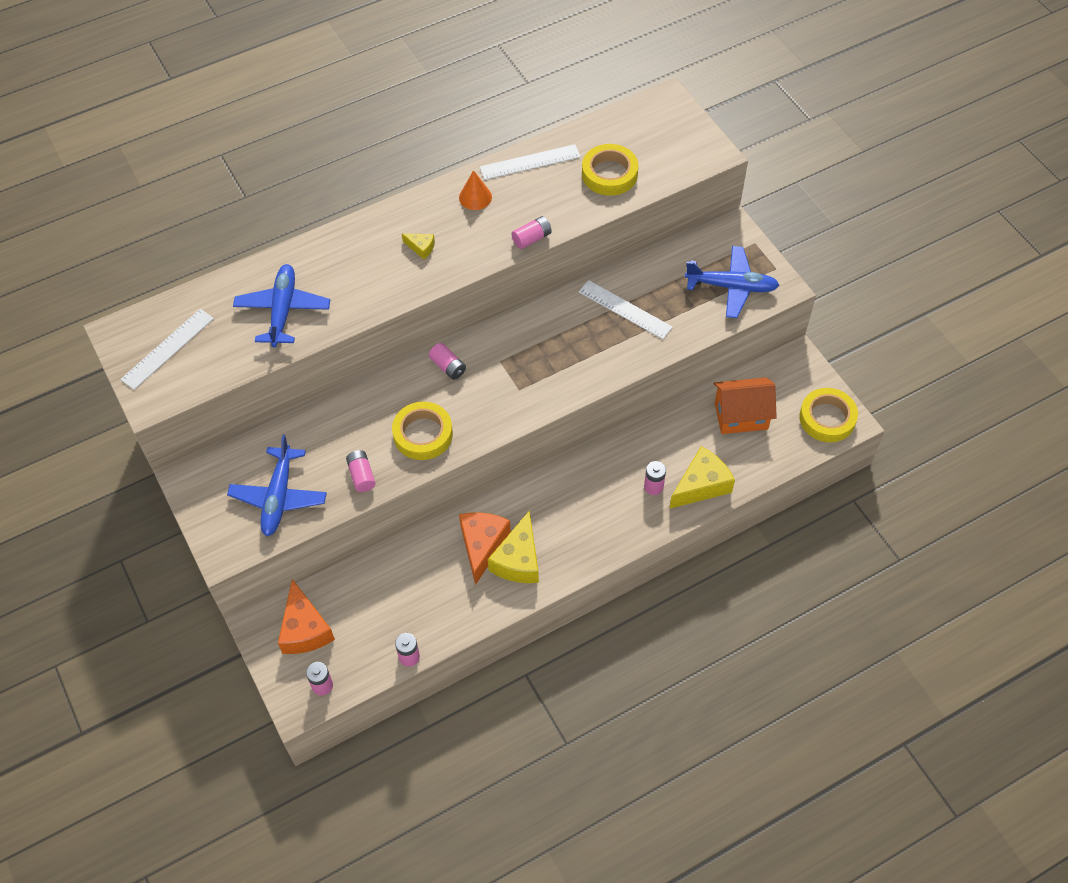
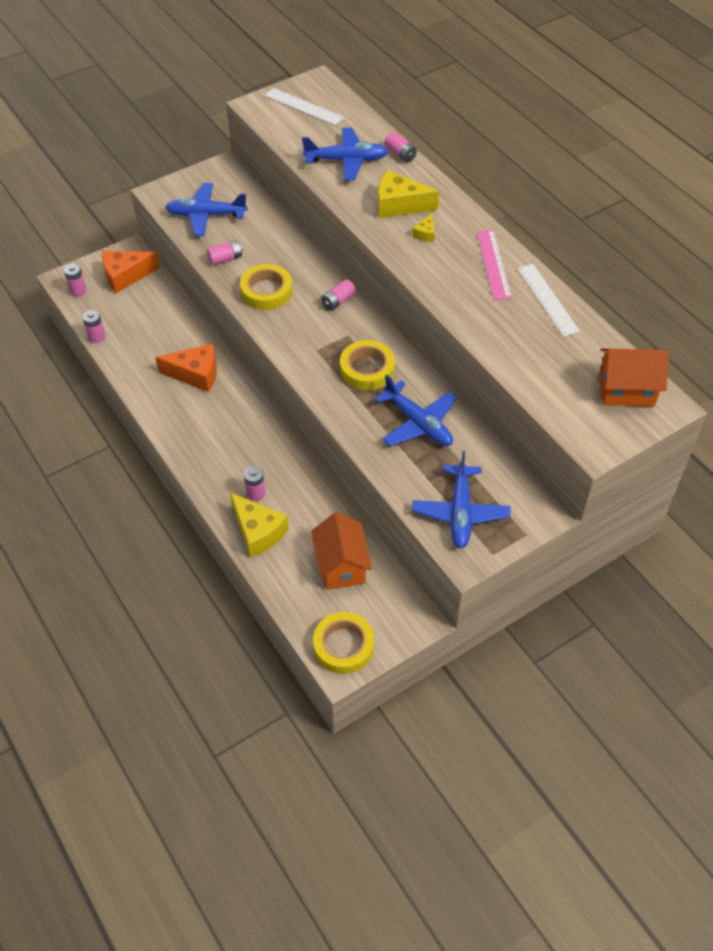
camera: 85 degrees right, 5 degrees down
(475, 197) = (493, 264): orange cone -> pink ruler
(518, 560) = (181, 399): yellow cheese -> yellow cheese (399, 205)
(532, 238) = (448, 306): pink battery -> pink battery (400, 154)
(609, 174) = (544, 360): yellow tape -> yellow tape (367, 369)
(625, 309) = (418, 423): white ruler -> blue plane
(649, 123) = (626, 390): none -> orange house

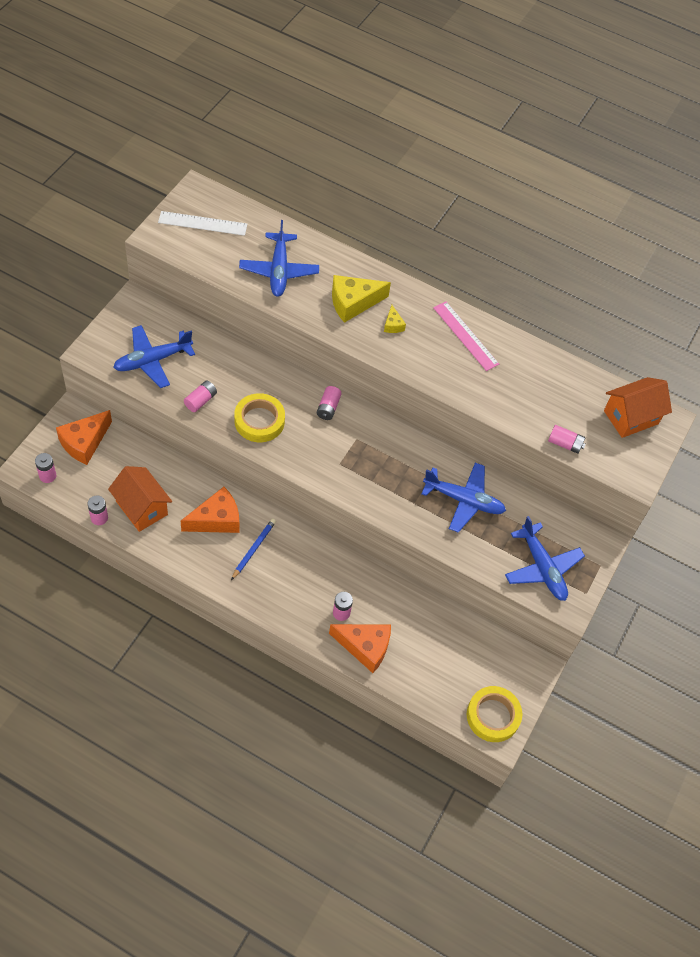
camera: 35 degrees left, 5 degrees up
(212, 410) = (254, 549): none -> blue pencil
(258, 532) = (365, 647): yellow cheese -> orange cheese
(341, 565) = (450, 647): orange house -> orange house (141, 508)
(346, 160) = (279, 271): blue plane -> blue plane turned 120 degrees clockwise
(367, 369) = (392, 466): yellow tape -> none
(400, 154) = (321, 248): pink battery -> pink battery (565, 444)
(547, 299) = (527, 355): white ruler -> none

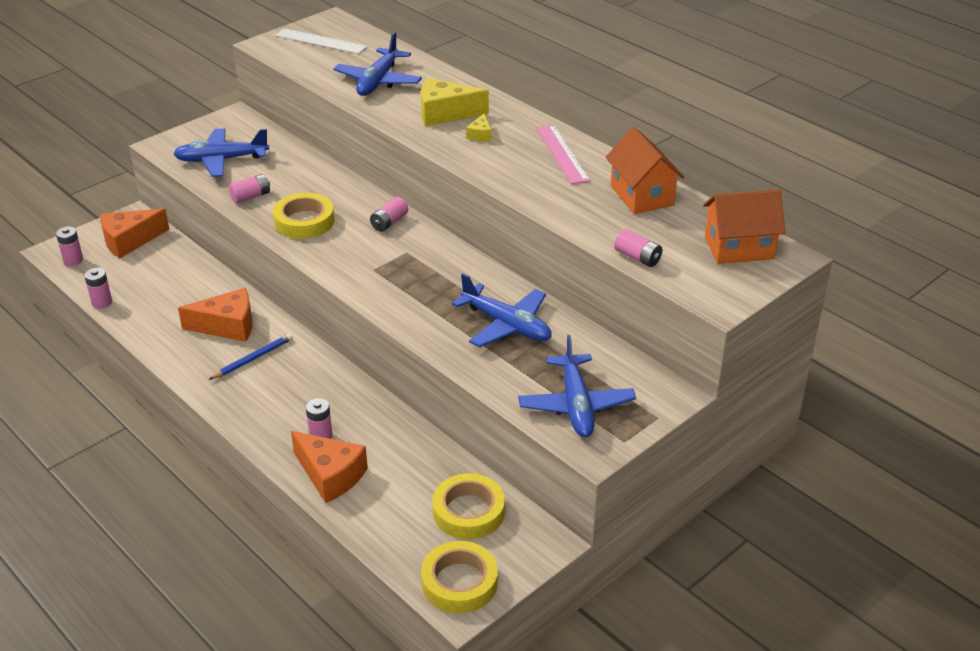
camera: 25 degrees right, 20 degrees down
(141, 508) = (152, 302): orange house -> orange house (641, 196)
(475, 654) = (468, 511): none -> yellow tape

